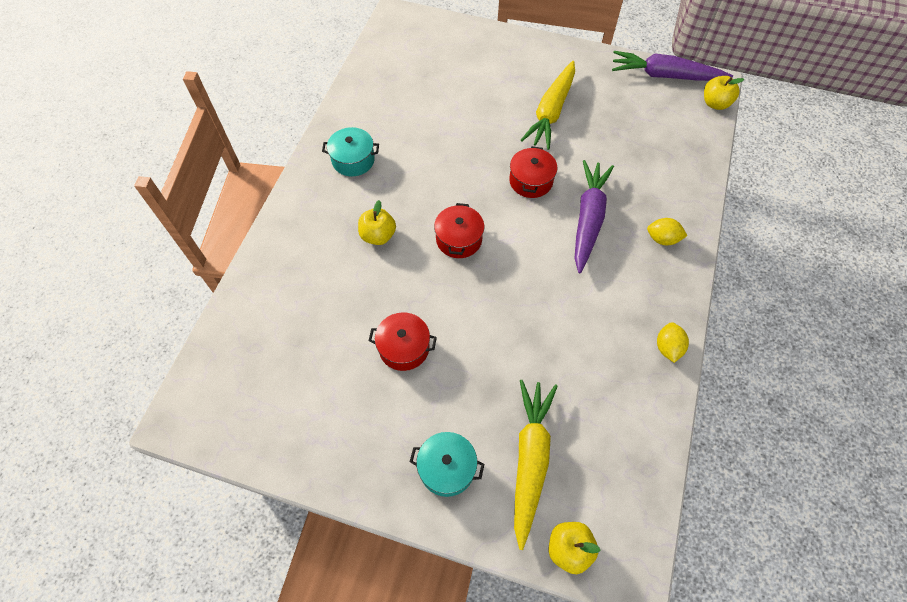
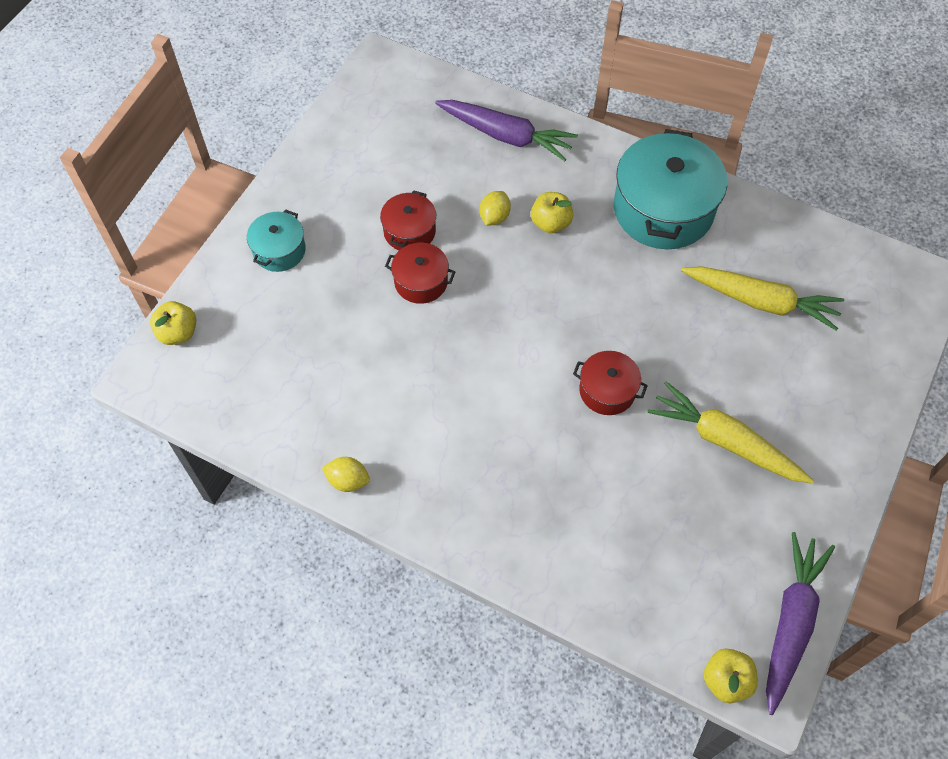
camera: 100 degrees right, 0 degrees up
(353, 160) = (663, 209): turquoise pot -> turquoise pot, size x1.95
(459, 239) = (532, 299): red pot -> red pot (421, 281)
(530, 459) = (266, 319): yellow carrot -> yellow carrot (761, 301)
(588, 219) = (538, 442): purple carrot -> purple carrot (505, 135)
(662, 239) = (493, 521): yellow lemon -> yellow lemon (494, 217)

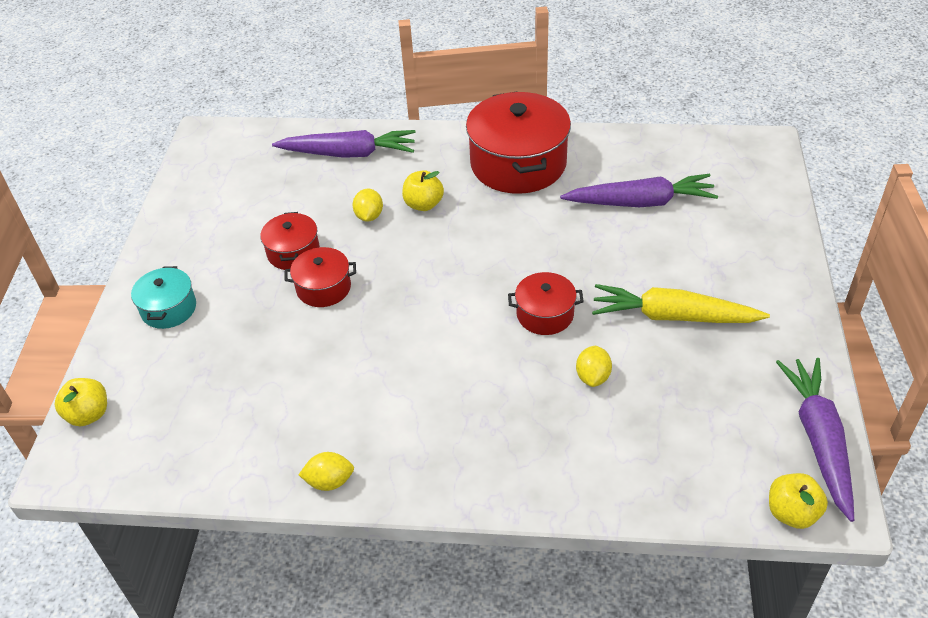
camera: 20 degrees left, 15 degrees down
(619, 473) = (593, 377): none -> yellow lemon
(663, 209) = (518, 163): turquoise pot -> red pot
(761, 301) = (640, 202): yellow carrot -> purple carrot

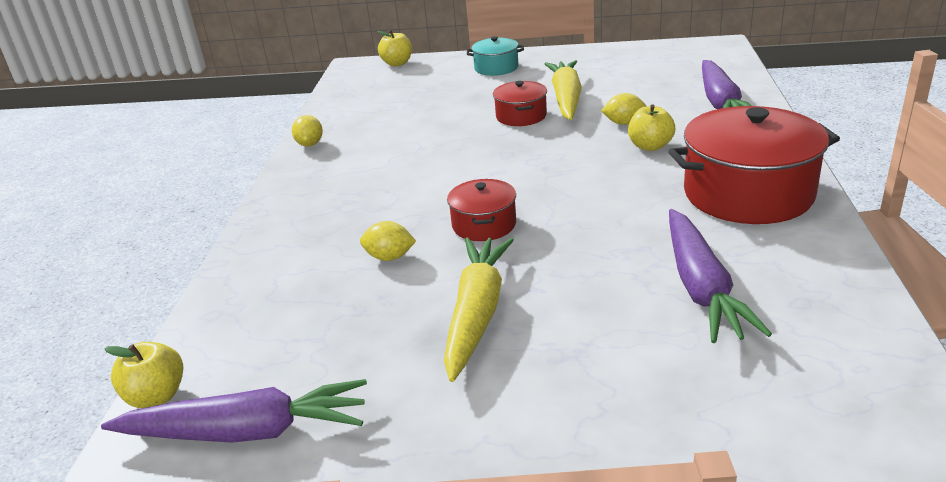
camera: 90 degrees right, 15 degrees down
(293, 252) = (566, 99): red pot -> yellow carrot

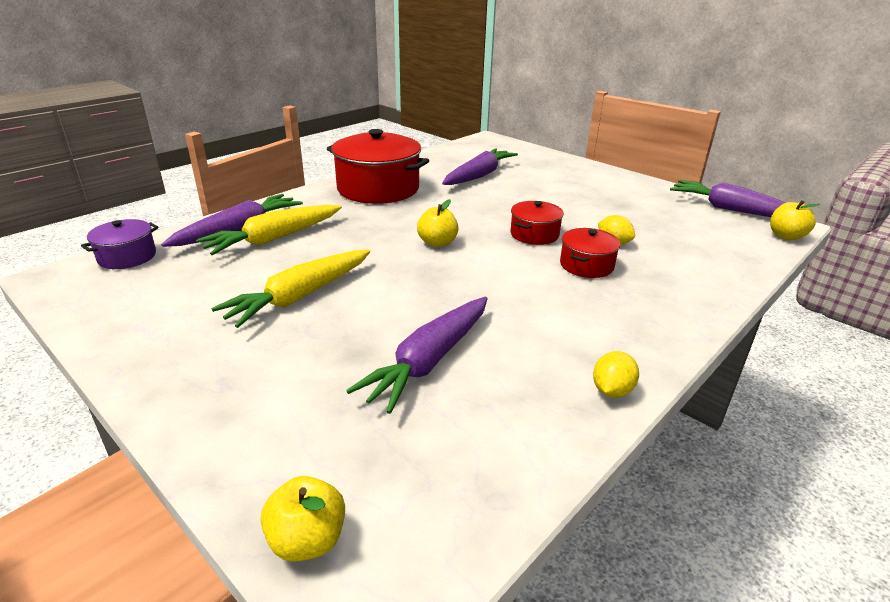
camera: 145 degrees left, 0 degrees up
(431, 111) = (429, 361): none -> purple carrot
(477, 313) = (589, 204): yellow carrot -> yellow carrot (274, 238)
(496, 68) = (242, 396): turquoise pot -> none
(521, 116) = (369, 300): red pot -> red pot (586, 265)
(624, 123) = (325, 250): yellow lemon -> none
(650, 146) = (354, 228): yellow apple -> yellow apple (437, 243)
(724, 64) = (127, 257): none -> purple pot

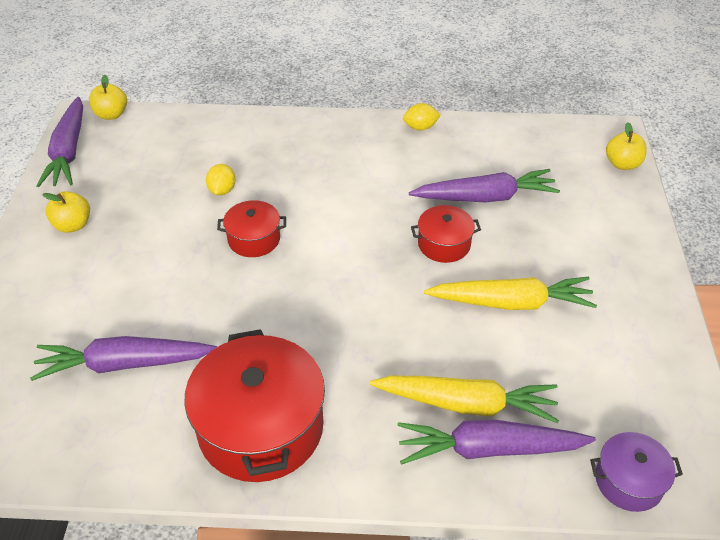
camera: 130 degrees left, 15 degrees up
(437, 243) = (339, 286): yellow apple -> yellow apple (73, 225)
(586, 265) = (282, 188): red pot -> red pot (444, 244)

